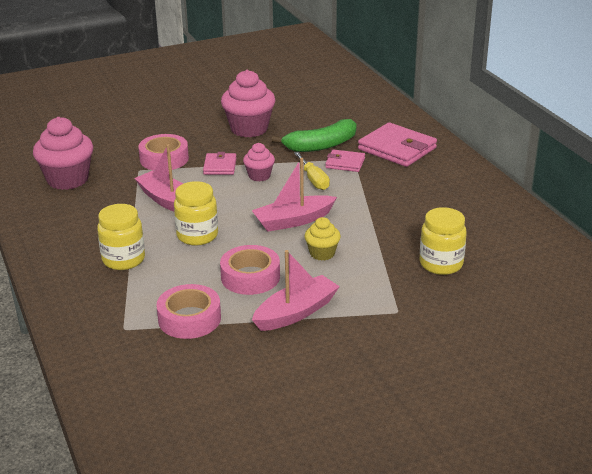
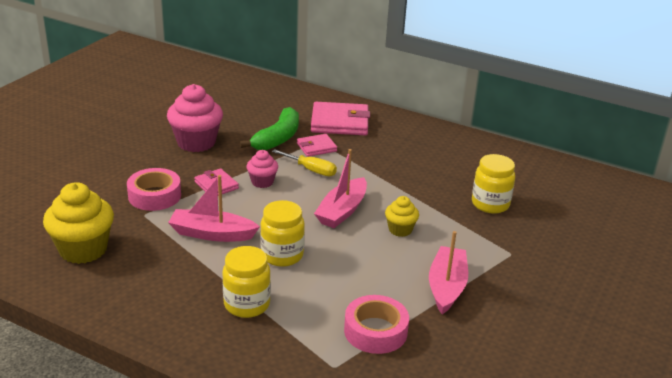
camera: 40 degrees left, 0 degrees up
(67, 179) = (83, 249): pink cupcake -> yellow cupcake
(250, 277) = (373, 273): pink tape -> none

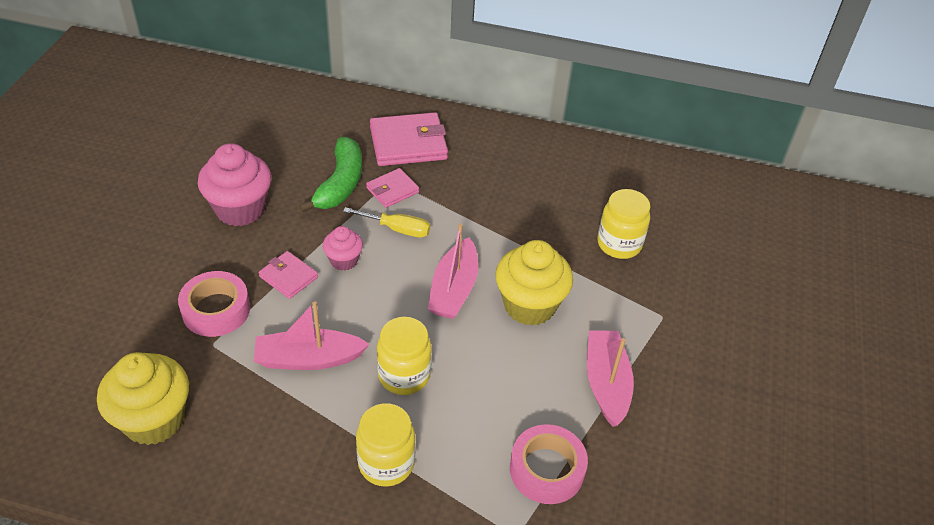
camera: 15 degrees left, 15 degrees up
(400, 230) = (529, 305): yellow cupcake -> yellow cupcake, size x1.86

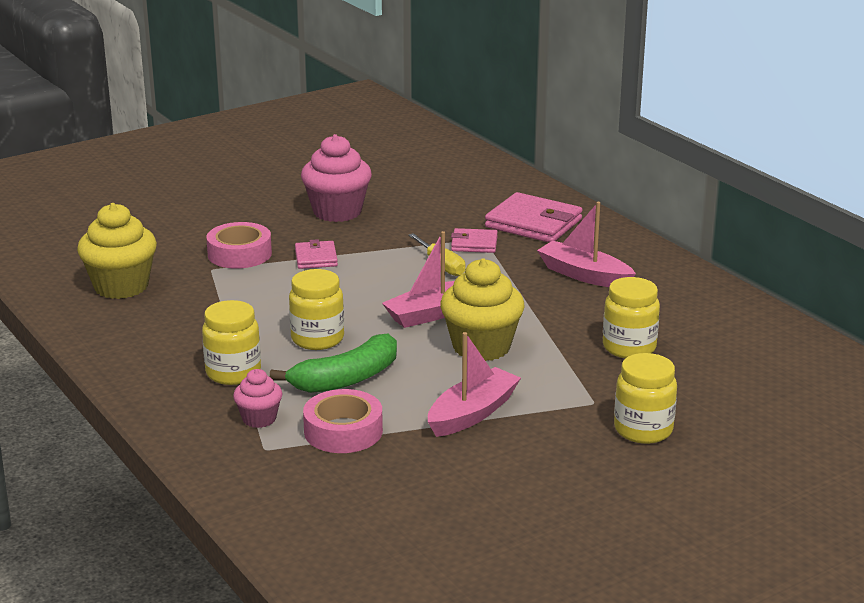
camera: 45 degrees right, 20 degrees down
(308, 359) = (263, 302): pink boat -> pink boat (584, 275)
(340, 183) = (437, 225): green banana -> green banana (346, 379)
(344, 260) = (371, 265): pink cupcake -> pink cupcake (259, 419)
(720, 324) = (643, 430): none -> yellow jar

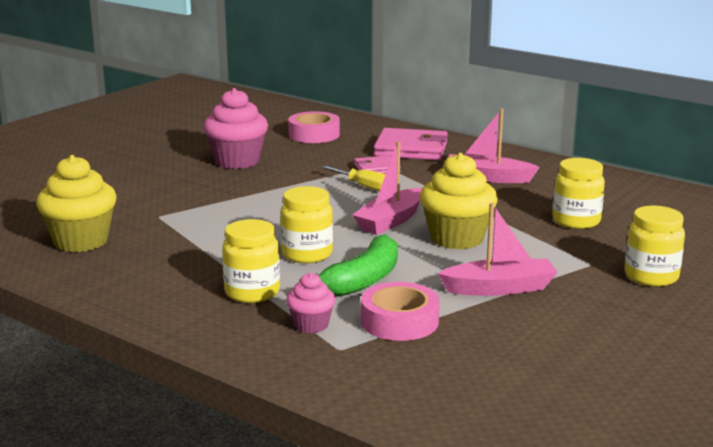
camera: 20 degrees left, 5 degrees down
(239, 254) = (175, 202): pink tape -> pink tape (314, 135)
(316, 258) = (249, 195): pink wallet -> none
(472, 413) = (499, 288): pink boat -> pink boat turned 60 degrees clockwise

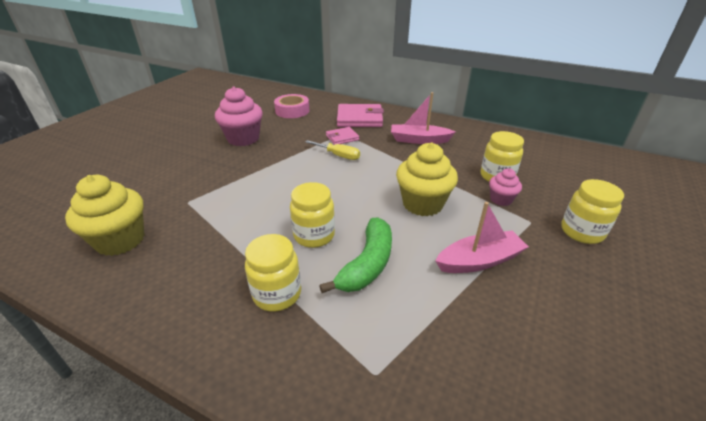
camera: 10 degrees left, 15 degrees up
(311, 325) = (339, 338): pink cupcake -> pink cupcake (501, 199)
(390, 221) = (368, 189): pink boat -> none
(399, 321) = (416, 320): pink tape -> none

